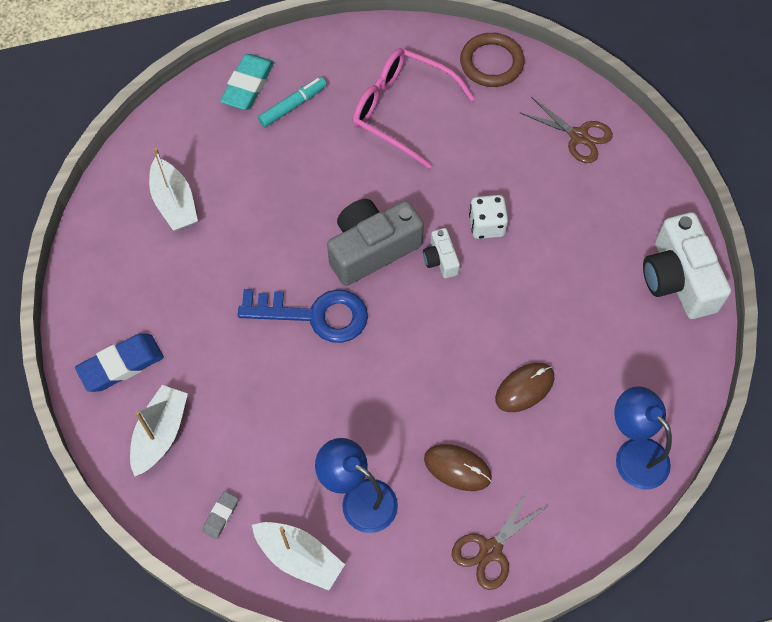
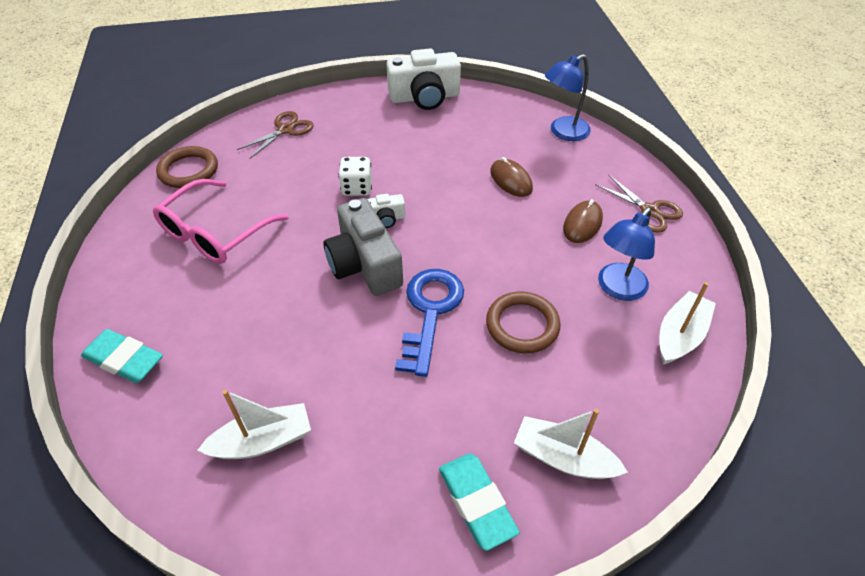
camera: 85 degrees left, 15 degrees down
(121, 365) = (476, 502): blue eraser -> turquoise eraser
(221, 516) = (649, 399): grey eraser -> none
(293, 106) = (171, 319): turquoise marker -> none
(303, 400) = (522, 325): none -> brown ring

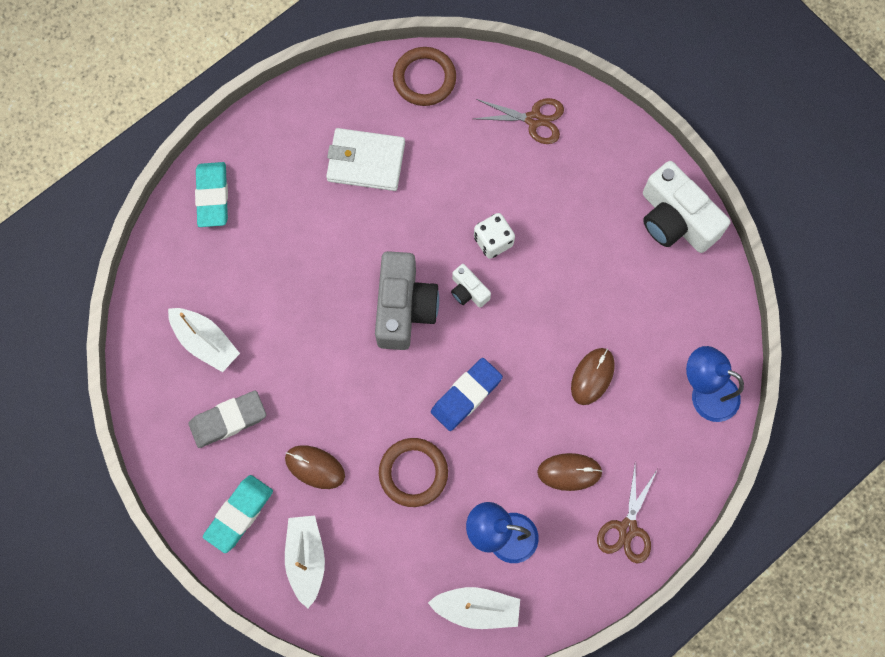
camera: 60 degrees right, 25 degrees up
(215, 233) = (366, 161): pink glasses -> white wallet
(364, 265) = (404, 308): grey camera -> grey camera turned 150 degrees clockwise
(364, 461) = (228, 420): none -> grey eraser
(430, 312) = (384, 391): blue key -> none
(468, 402) = (315, 467): none -> brown mouse
(474, 258) = (466, 395): none -> blue eraser

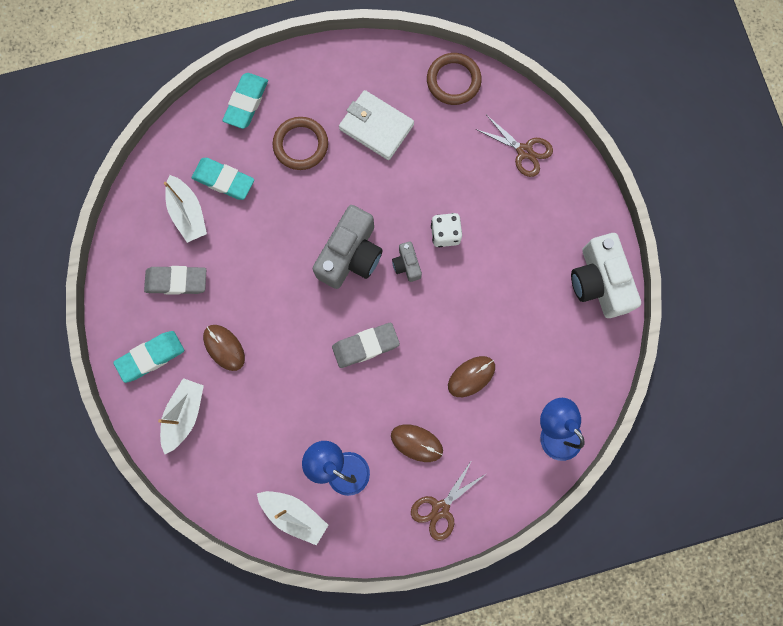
camera: 25 degrees right, 5 degrees up
(228, 290) = (224, 180): none -> turquoise eraser
(413, 473) = (296, 387): brown ring -> brown ring (301, 145)
(466, 395) = (365, 346): blue eraser -> grey eraser
(468, 291) = (407, 264): white camera -> grey camera

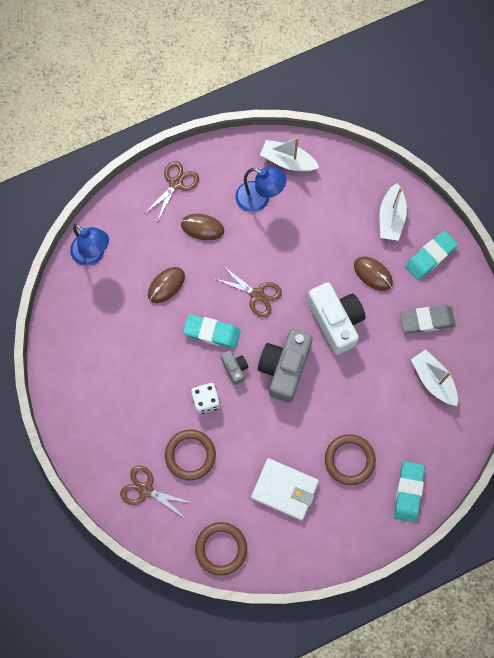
camera: 170 degrees right, 5 degrees down
(224, 180) = (410, 415): turquoise eraser -> turquoise eraser (212, 332)
(365, 346) = (257, 295): grey eraser -> brown scissors
(471, 179) = (190, 455): none -> brown ring
(599, 282) = (67, 381): white camera -> white camera (335, 320)

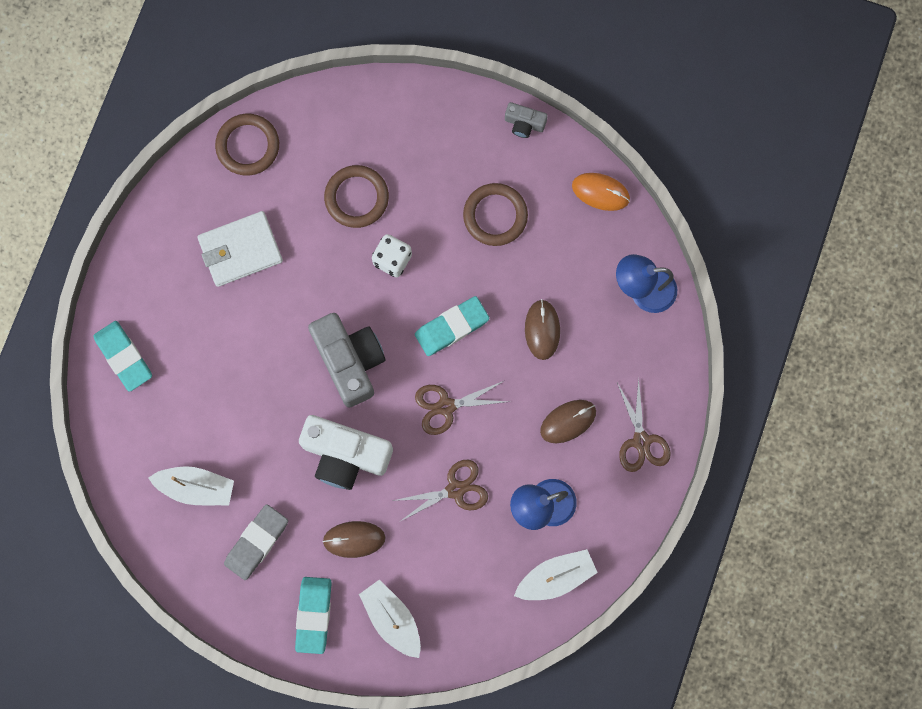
camera: 135 degrees right, 5 degrees up
(57, 327) = (600, 192): none -> orange mouse
(146, 489) = (366, 130): brown scissors -> brown scissors (455, 490)
(235, 368) = (396, 315): grey camera -> grey camera (524, 123)
(349, 460) = (206, 334): brown ring -> brown ring (495, 215)

